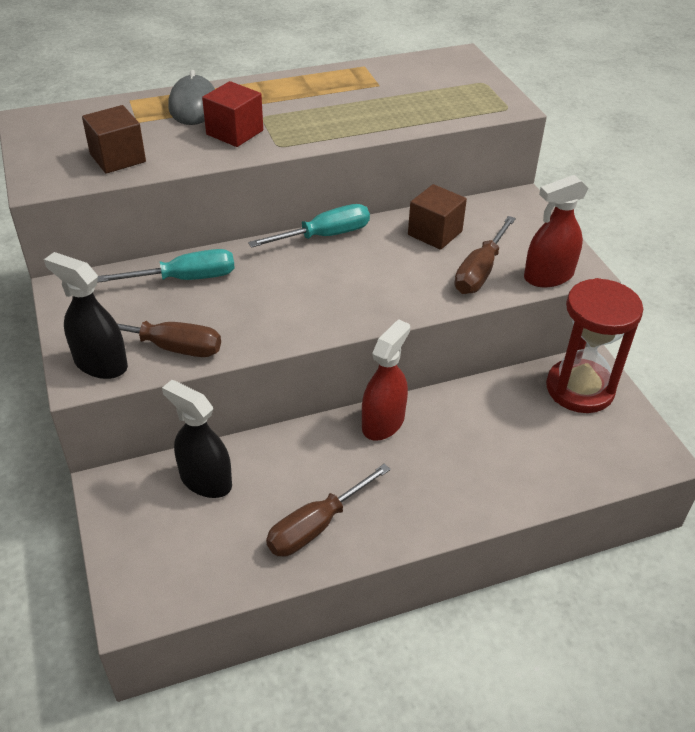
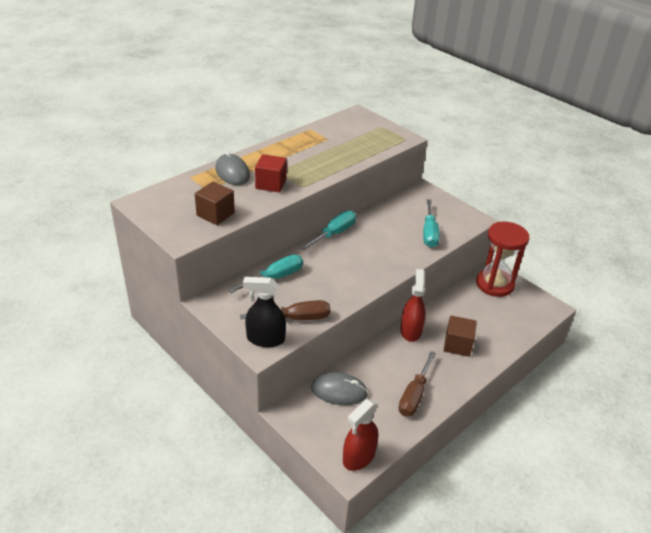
camera: 25 degrees left, 5 degrees down
(205, 480) = (339, 391): black spray bottle -> grey mouse
(435, 233) = (391, 218): brown cube -> brown cube (457, 345)
(480, 272) = (429, 233): brown screwdriver -> turquoise screwdriver
(548, 276) = (464, 227): red spray bottle -> red spray bottle (358, 457)

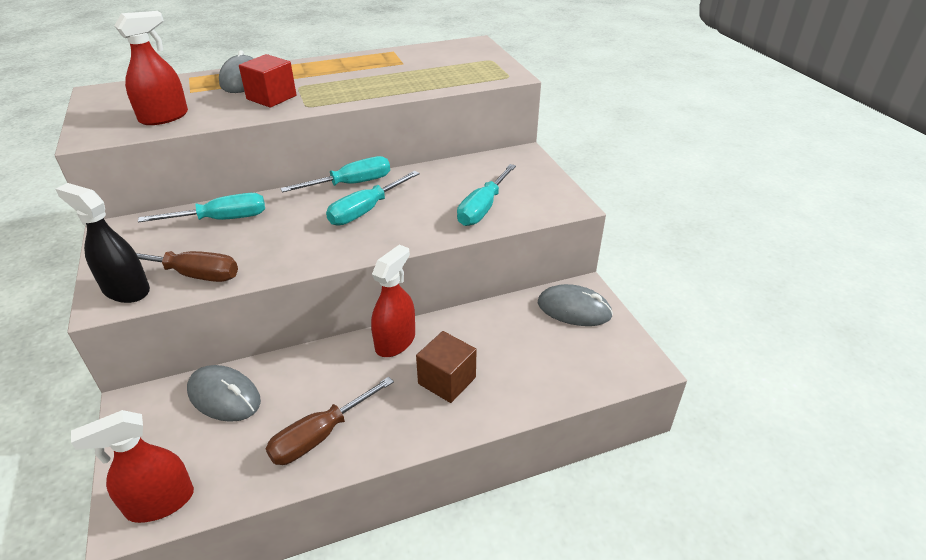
camera: 25 degrees right, 0 degrees up
(215, 214) = (164, 117): brown cube -> red spray bottle
(361, 251) = (365, 211): none -> turquoise screwdriver
(494, 284) = (574, 309): red hourglass -> grey mouse

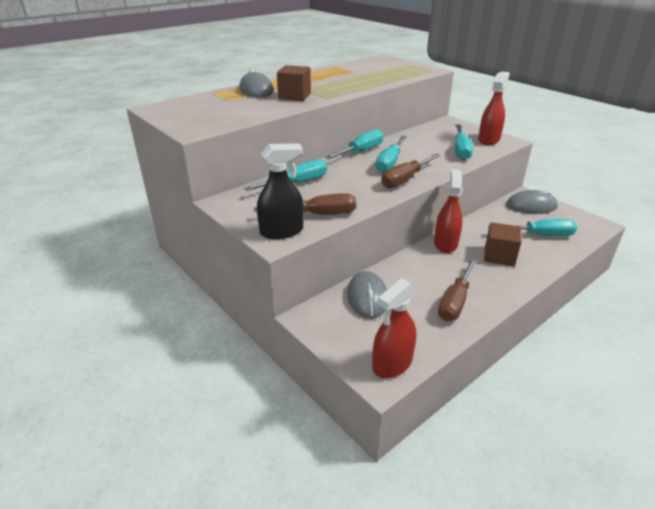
camera: 20 degrees left, 5 degrees down
(126, 290) = (281, 231): black spray bottle -> black spray bottle turned 150 degrees clockwise
(164, 117) = (233, 114): red spray bottle -> red spray bottle (488, 140)
(224, 396) = (367, 297): grey mouse -> grey mouse turned 75 degrees clockwise
(271, 97) = (294, 96): red cube -> brown cube
(353, 243) = (404, 180): none -> brown screwdriver
(539, 362) = (541, 235): none -> turquoise screwdriver

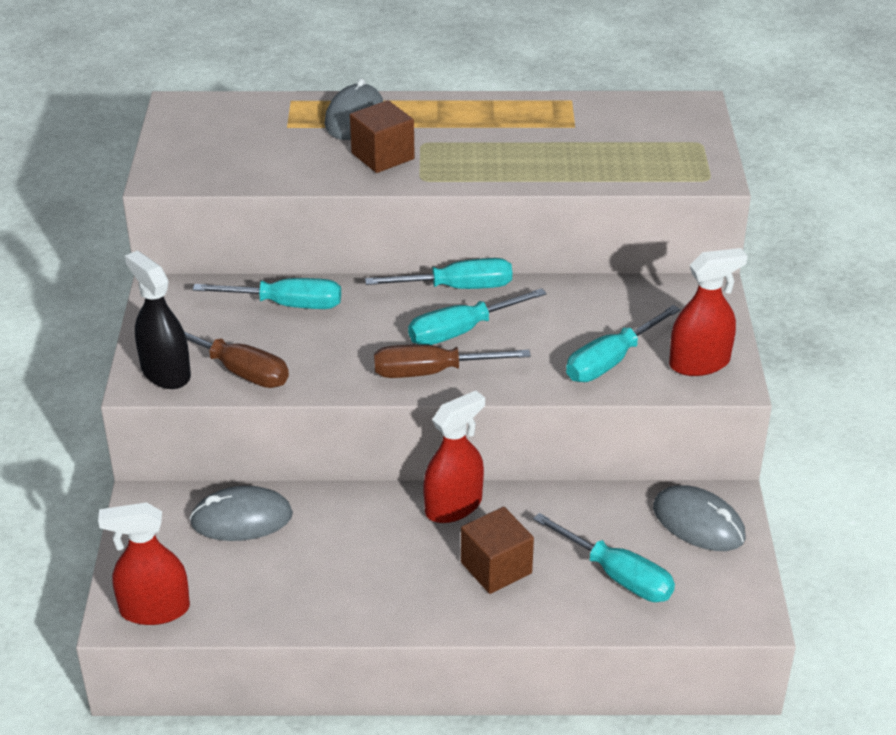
camera: 40 degrees right, 5 degrees up
(281, 231) = (165, 372): black spray bottle -> black spray bottle turned 150 degrees counterclockwise
(367, 297) = (241, 519): grey mouse -> grey mouse turned 45 degrees clockwise
(455, 302) = (331, 589): brown screwdriver -> none

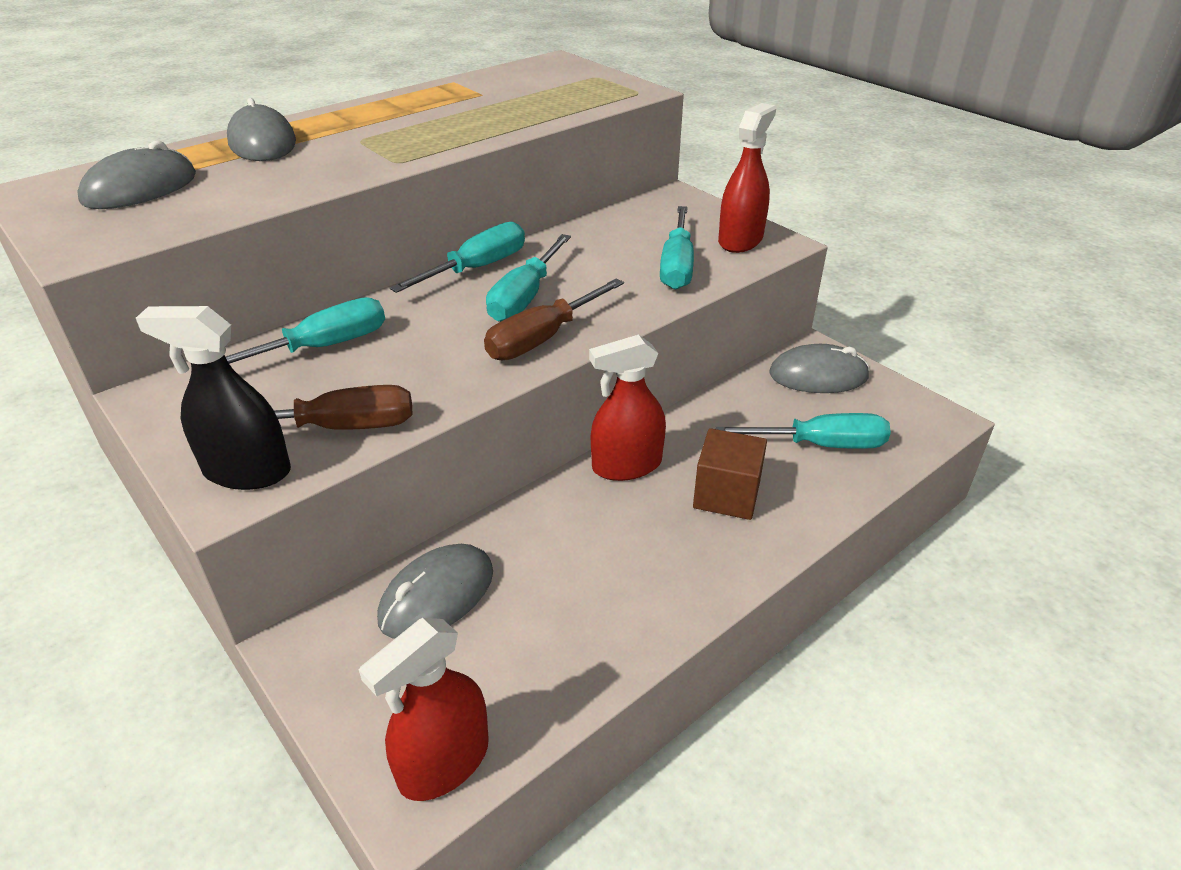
camera: 40 degrees left, 0 degrees up
(239, 133) = (140, 188): none -> grey mouse
(382, 156) = (333, 158): brown cube -> none
(453, 506) = (626, 465): red spray bottle -> red spray bottle turned 120 degrees counterclockwise

